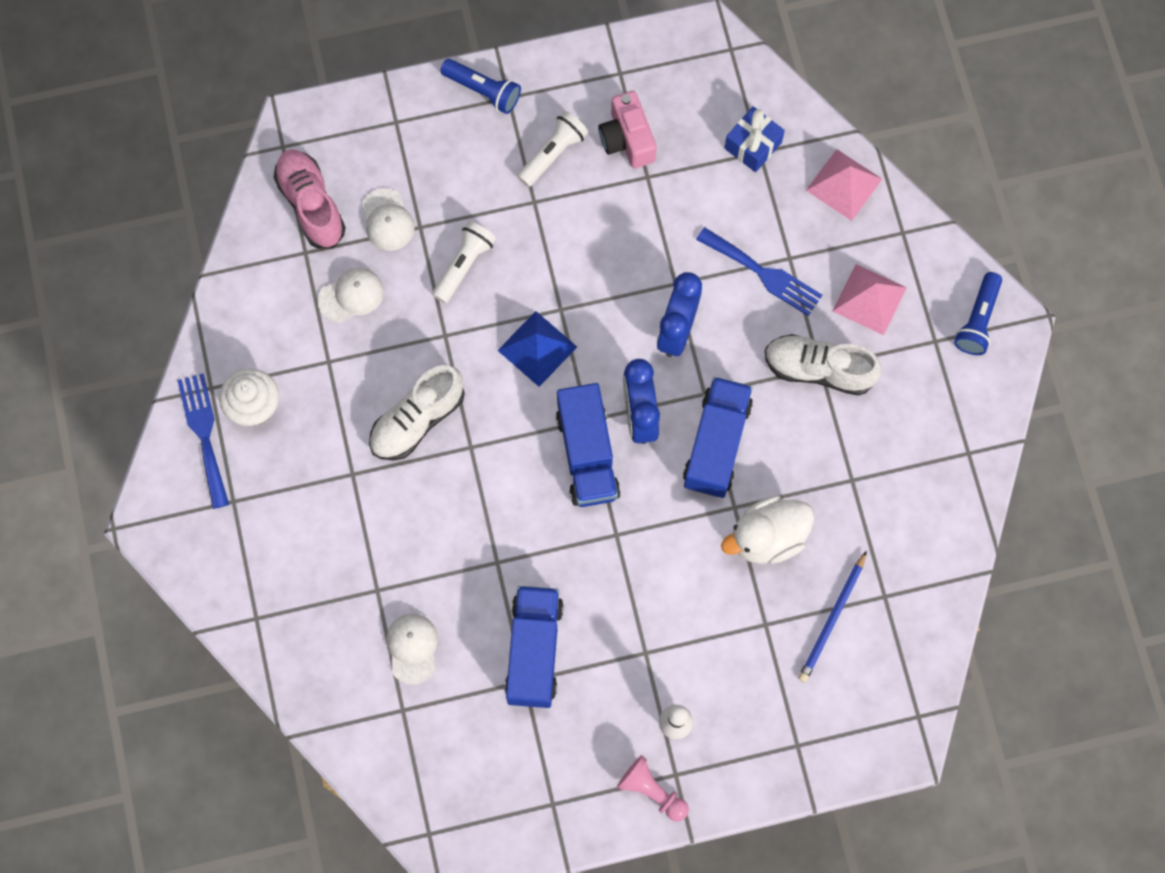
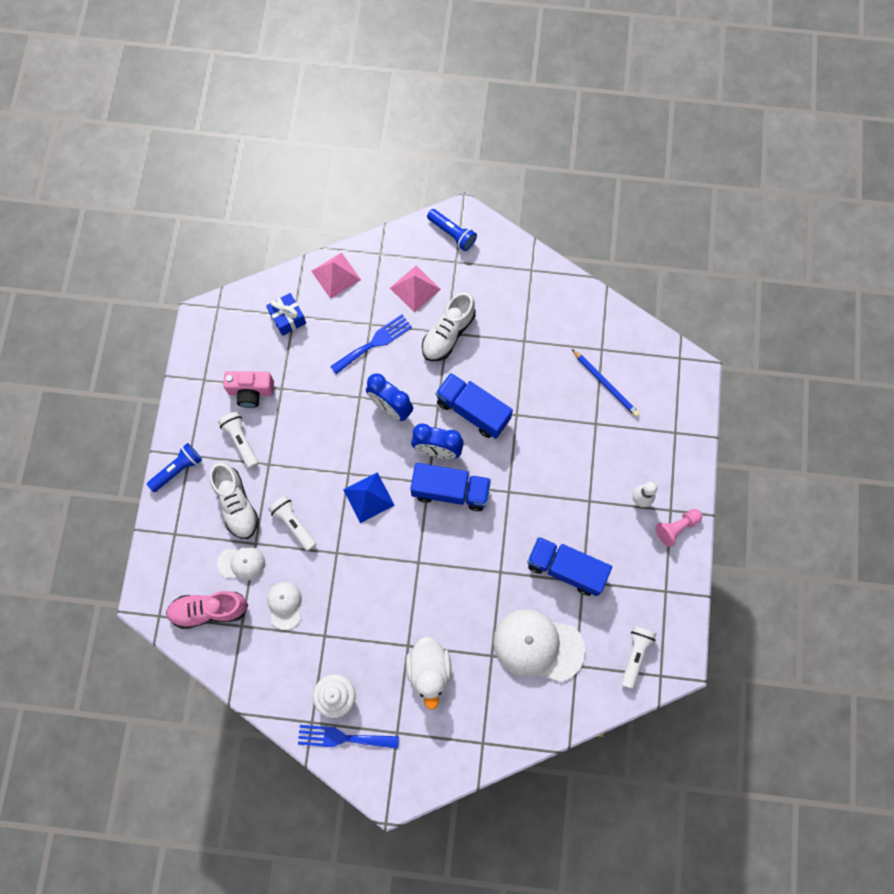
camera: 70 degrees left, 0 degrees up
(412, 648) = (538, 645): white cap -> white cap, size x1.90
(417, 420) = (387, 590): white shoe -> white shoe (236, 504)
(445, 788) = (635, 655): none -> white flashlight
(767, 537) = (542, 403): white duck -> white duck (429, 671)

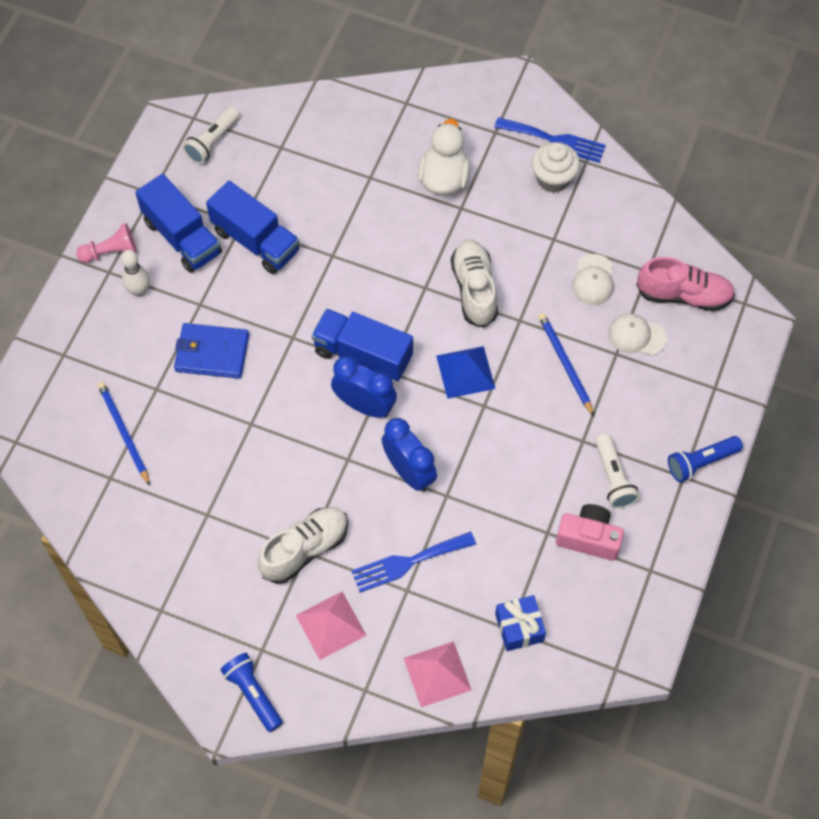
camera: 165 degrees left, 10 degrees down
(236, 504) = (632, 403): white shoe -> white shoe (474, 289)
(293, 524) = (565, 364): white flashlight -> blue pencil
(473, 411) = (304, 442): blue truck -> blue truck (182, 237)
(538, 645) = (315, 175): white cap -> none
(565, 463) = (212, 353): none -> blue wallet

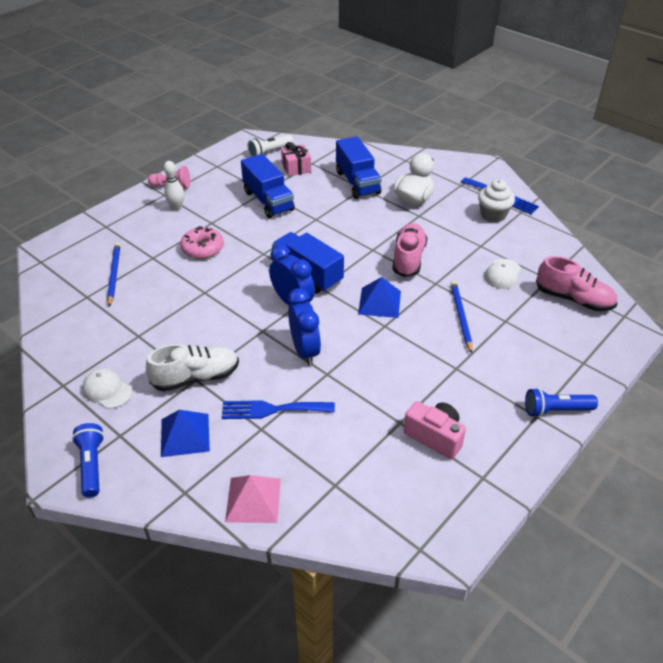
camera: 20 degrees right, 20 degrees down
(182, 237) = (222, 189): blue truck -> blue truck (357, 182)
(212, 353) = (202, 248): blue wallet -> pink donut
(264, 164) = (296, 168): none -> pink gift
(330, 625) = (185, 435): pink pyramid -> blue pyramid
(474, 289) = (408, 258): white shoe -> pink shoe
(519, 627) = (343, 486): blue gift -> none
(613, 478) = (473, 400): white flashlight -> none
(637, 336) = (526, 314): white cap -> white cap (107, 390)

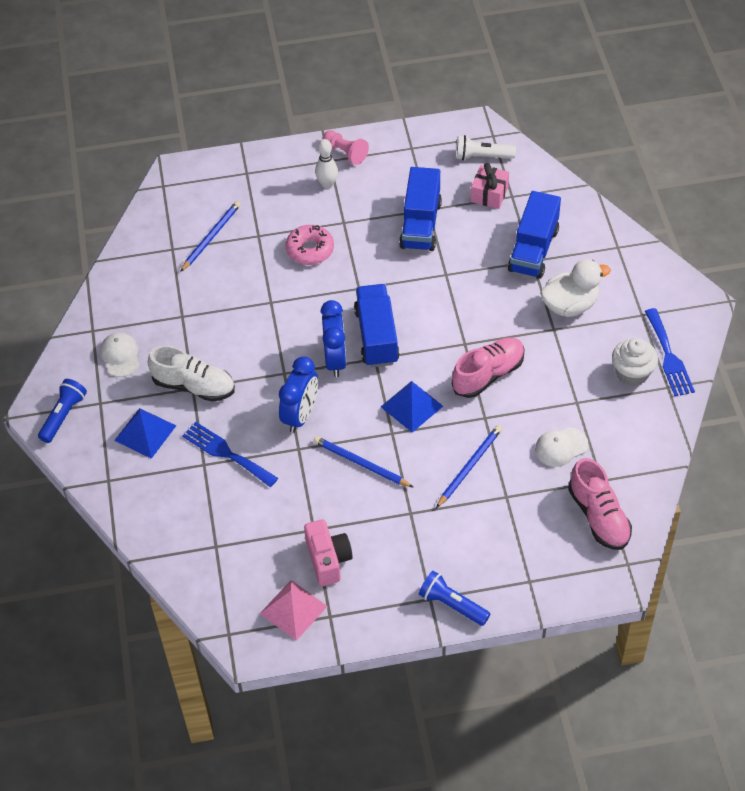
camera: 40 degrees right, 10 degrees up
(253, 499) = (149, 518): pink pyramid -> pink pyramid (293, 609)
(385, 357) = (361, 463): none -> blue pencil

